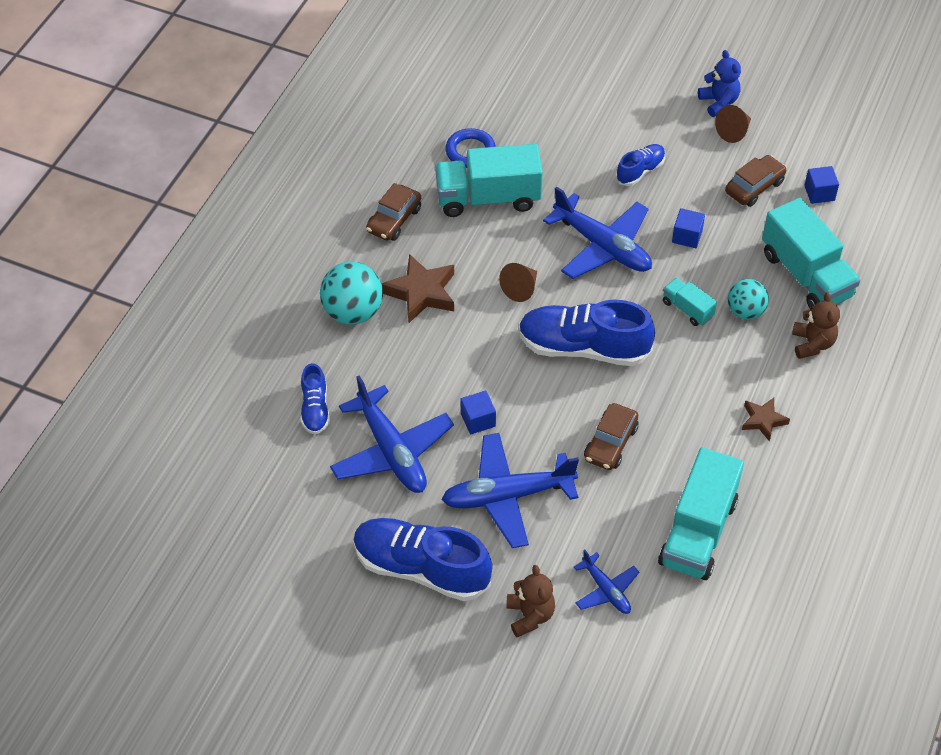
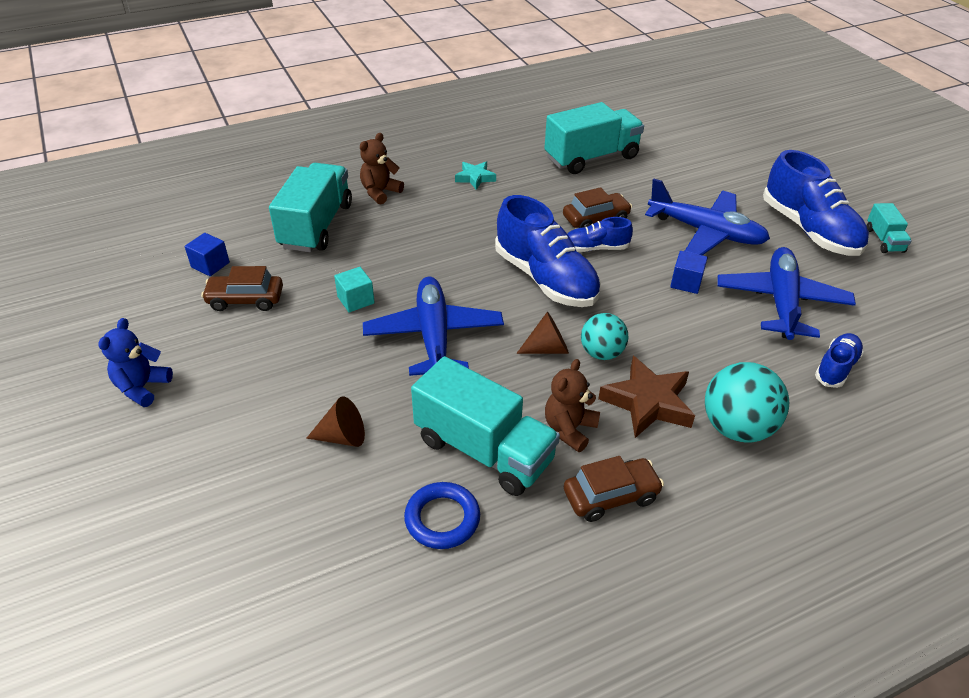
camera: 140 degrees left, 10 degrees down
(530, 615) = (747, 177): brown teddy bear -> brown teddy bear (569, 429)
(606, 590) = (683, 164): blue plane -> none
(640, 171) = (310, 375): blue shoe -> blue shoe (595, 248)
(687, 236) = (356, 300): blue cube -> turquoise cube
(687, 309) = (432, 256): turquoise truck -> turquoise truck (884, 240)
(734, 132) = (179, 352): brown cone -> brown cone (342, 436)
(745, 311) = (393, 231): turquoise ball -> turquoise ball (601, 353)
(763, 420) = (475, 178): brown star -> turquoise star

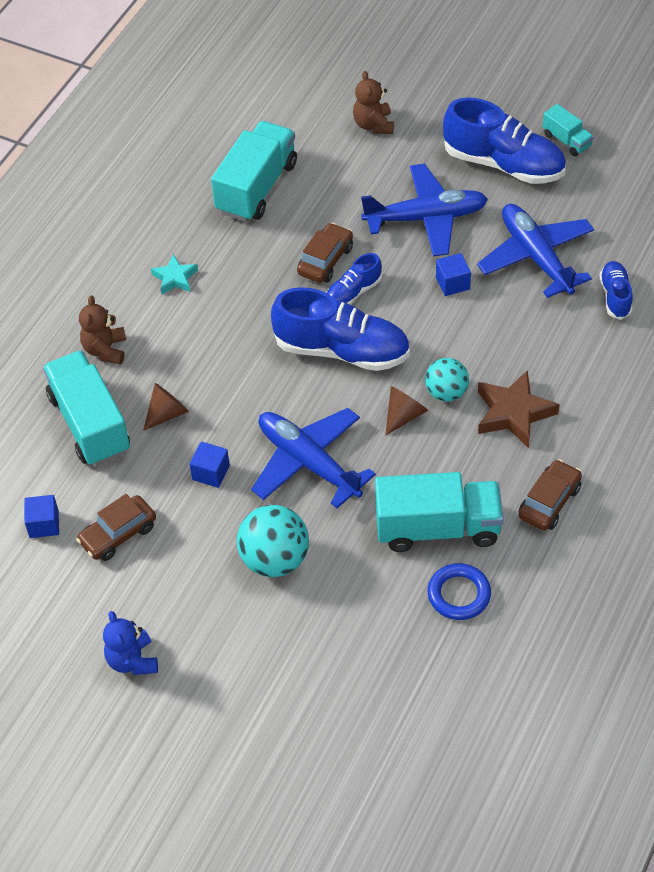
camera: 35 degrees left, 10 degrees up
(342, 436) = (330, 588): brown cone -> brown cone (167, 413)
(356, 300) = (211, 472): turquoise cube -> blue cube
(569, 429) = (480, 471): brown teddy bear -> brown teddy bear (373, 125)
(736, 427) = (587, 393): turquoise ball -> turquoise ball (274, 559)

